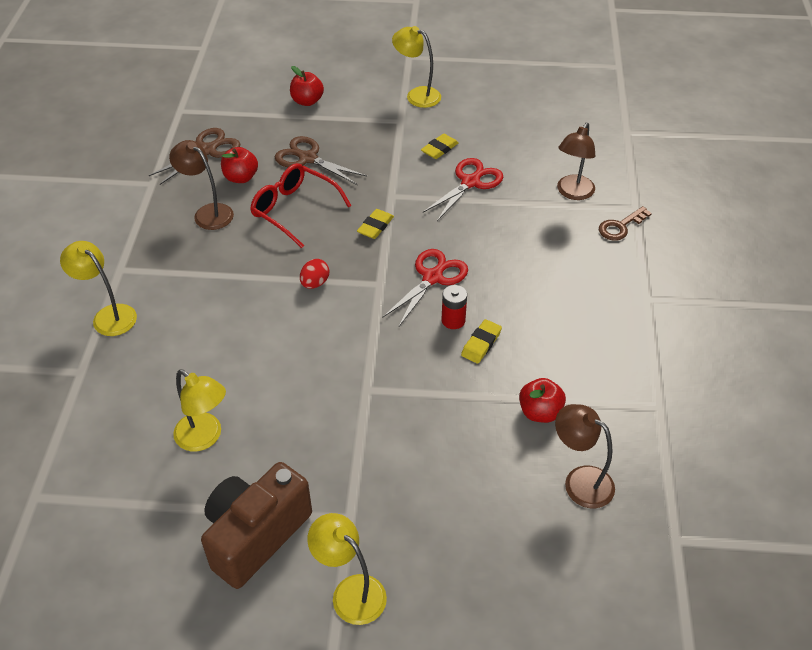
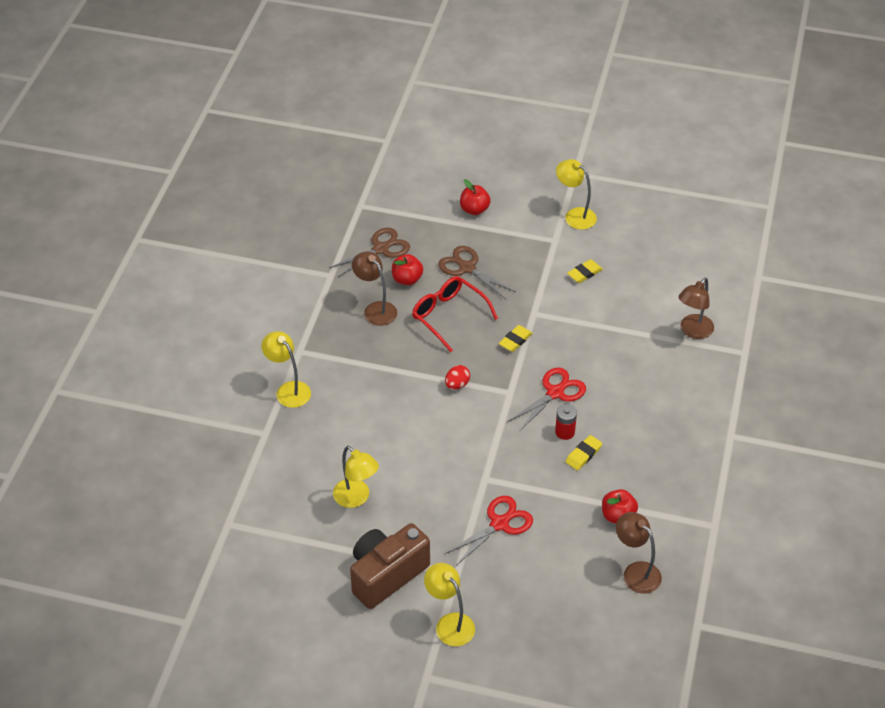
camera: 10 degrees right, 0 degrees up
(470, 182) = (605, 309): red scissors -> red scissors (499, 524)
(620, 226) = (726, 368): brown key -> none

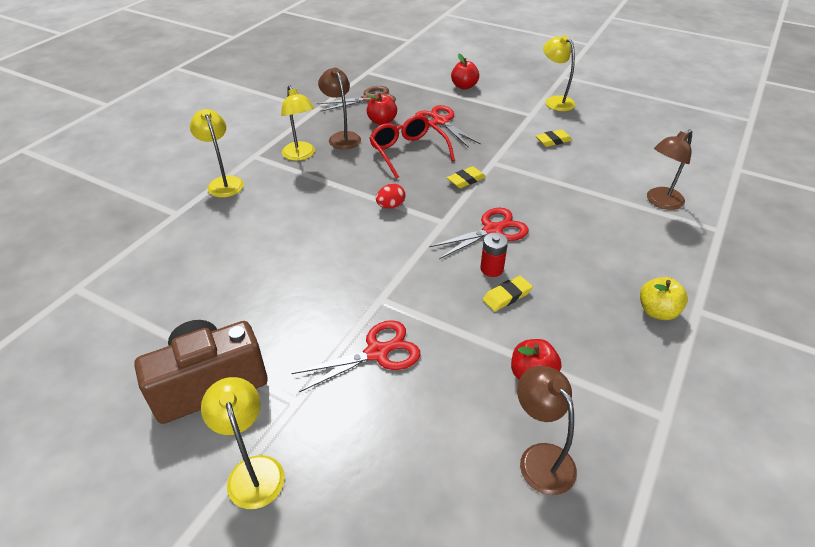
camera: 15 degrees right, 5 degrees down
(356, 498) = (227, 290): yellow lamp -> yellow lamp (301, 155)
(467, 268) = (441, 121): brown scissors -> red scissors
(701, 443) = (657, 311): none -> yellow apple

